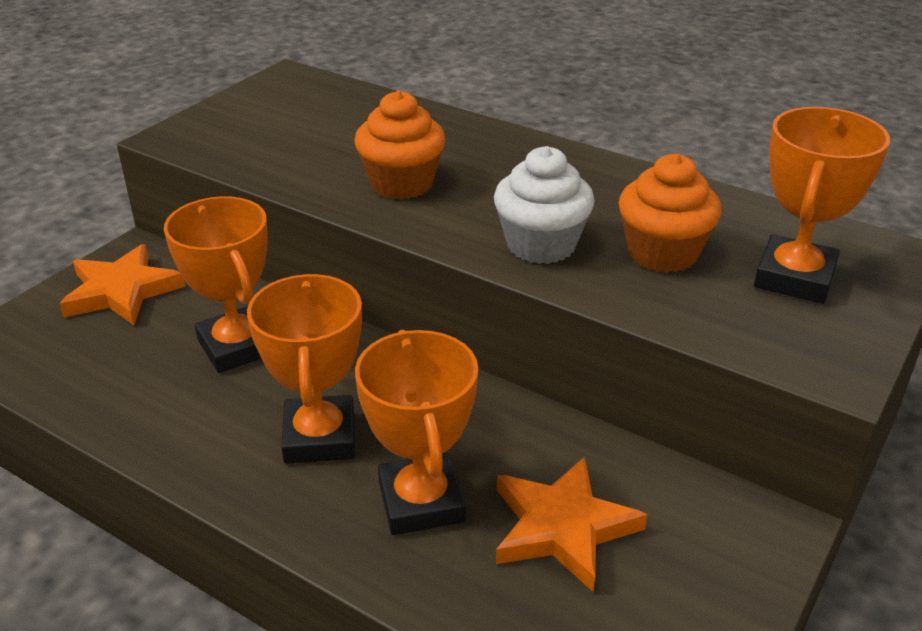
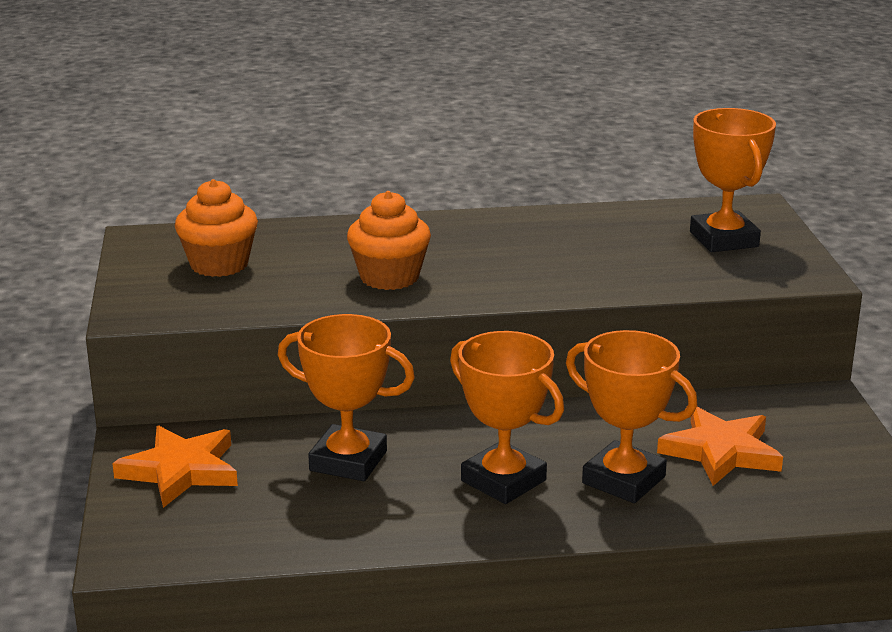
camera: 40 degrees left, 10 degrees down
(541, 245) = (552, 277): white cupcake -> none
(662, 253) = (632, 254): orange cupcake -> orange cupcake (219, 264)

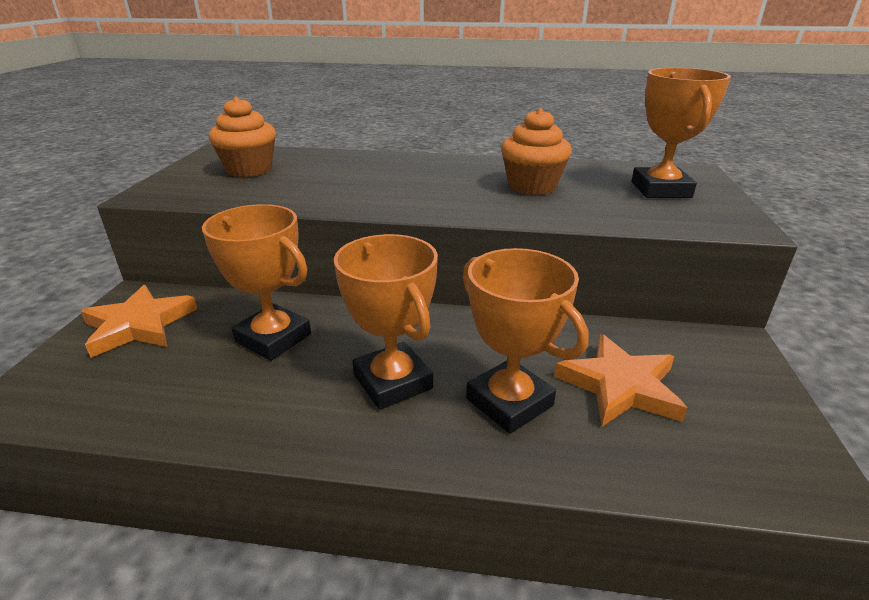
camera: 15 degrees right, 5 degrees up
(389, 277) = (363, 189): orange cupcake -> orange cupcake (532, 186)

